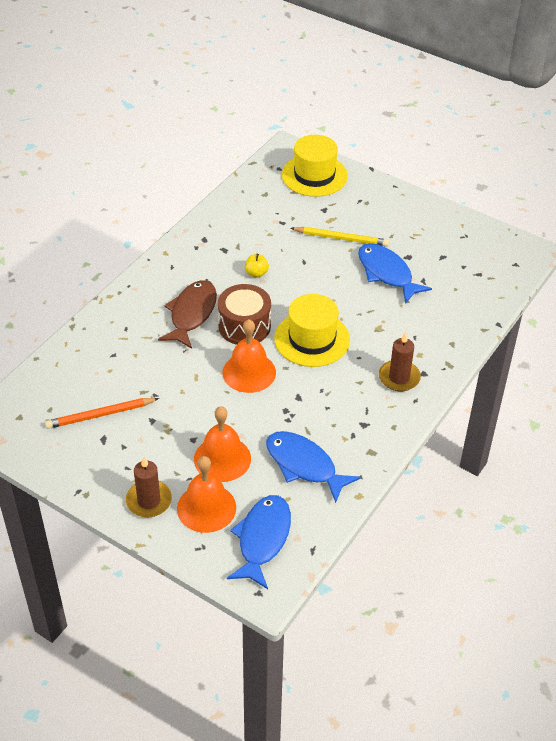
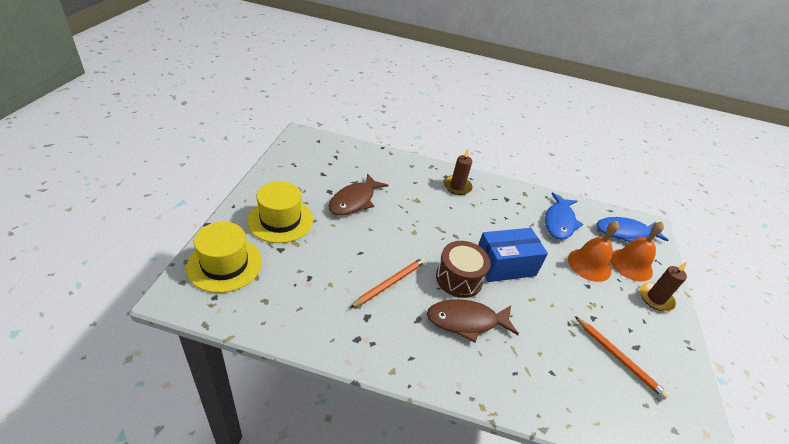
camera: 115 degrees left, 5 degrees down
(249, 372) = (504, 265): orange bell -> blue box
(256, 273) = (390, 283): yellow apple -> orange pencil
(312, 339) = (448, 234): yellow hat -> yellow hat (280, 220)
(341, 238) = (320, 232): yellow pencil -> none
(386, 273) = (354, 201): blue fish -> brown fish

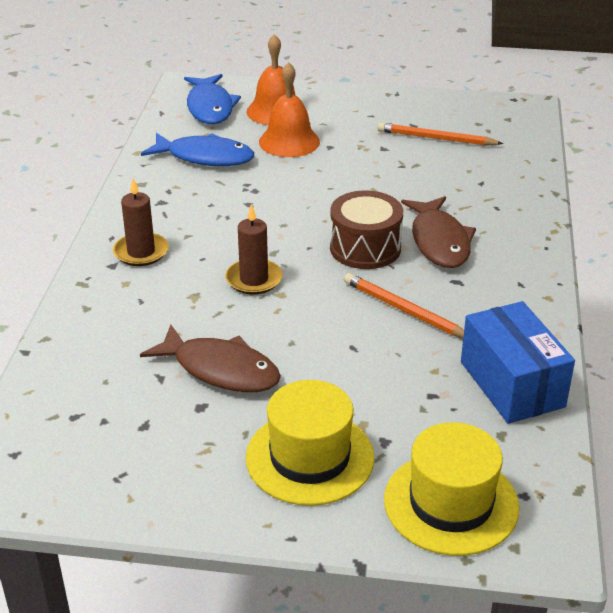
camera: 90 degrees left, 5 degrees down
(504, 265) = (321, 208): blue box -> blue box (511, 384)
(618, 358) = (436, 138): orange pencil -> orange pencil turned 120 degrees counterclockwise
(655, 298) = (330, 103): brown candle -> brown candle (254, 279)

